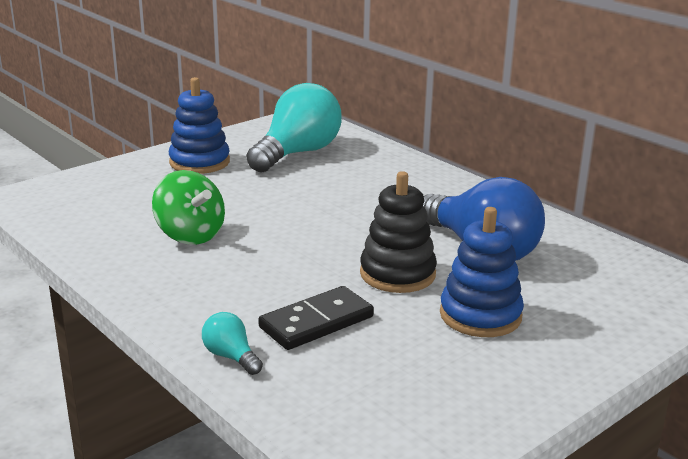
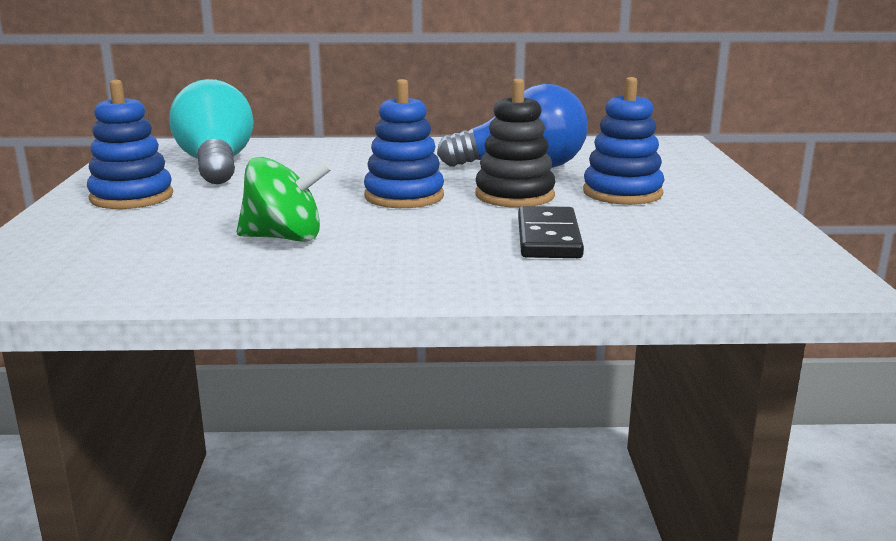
camera: 50 degrees left, 5 degrees down
(231, 356) = (558, 280): turquoise light bulb -> none
(329, 236) = (404, 196): none -> blue stacking toy

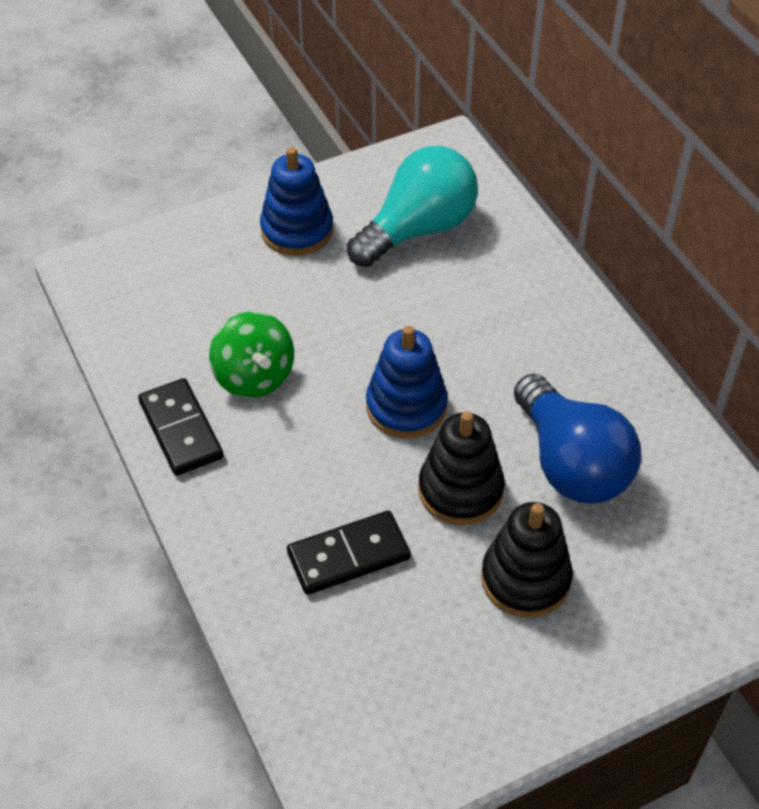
camera: 65 degrees right, 30 degrees up
(305, 277) = (180, 430): none -> black domino
(622, 193) = (525, 579): blue stacking toy -> black stacking toy

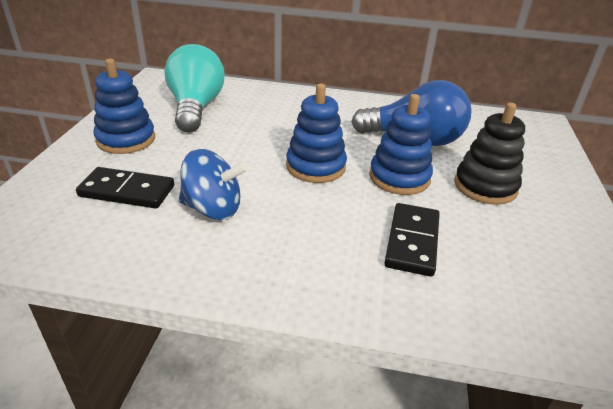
camera: 55 degrees left, 15 degrees down
(180, 430) = (211, 266): black domino -> black domino (127, 191)
(254, 377) = (213, 209): green spinning top -> blue spinning top
(460, 490) = (399, 177): black stacking toy -> blue stacking toy

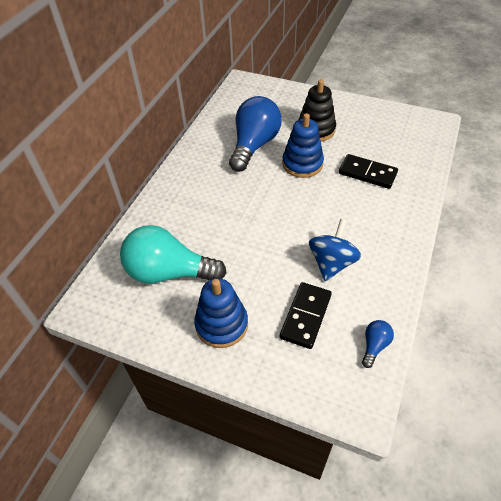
camera: 75 degrees left, 15 degrees up
(68, 249) = (374, 345): none -> blue light bulb
(315, 166) = (284, 202): blue stacking toy -> none

